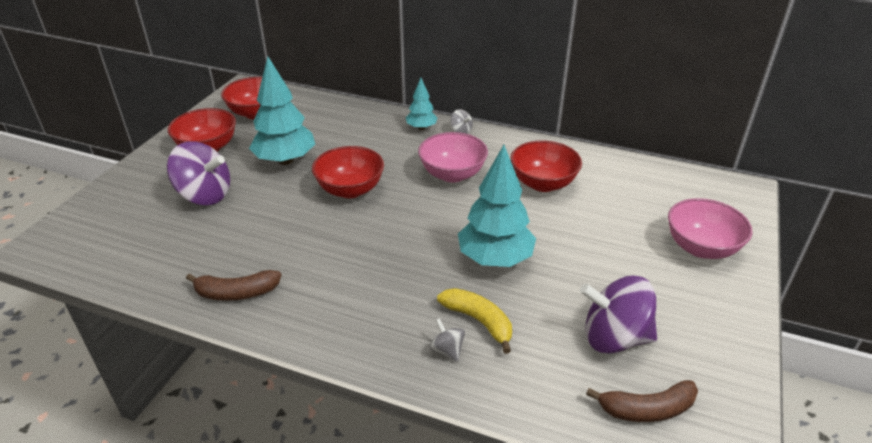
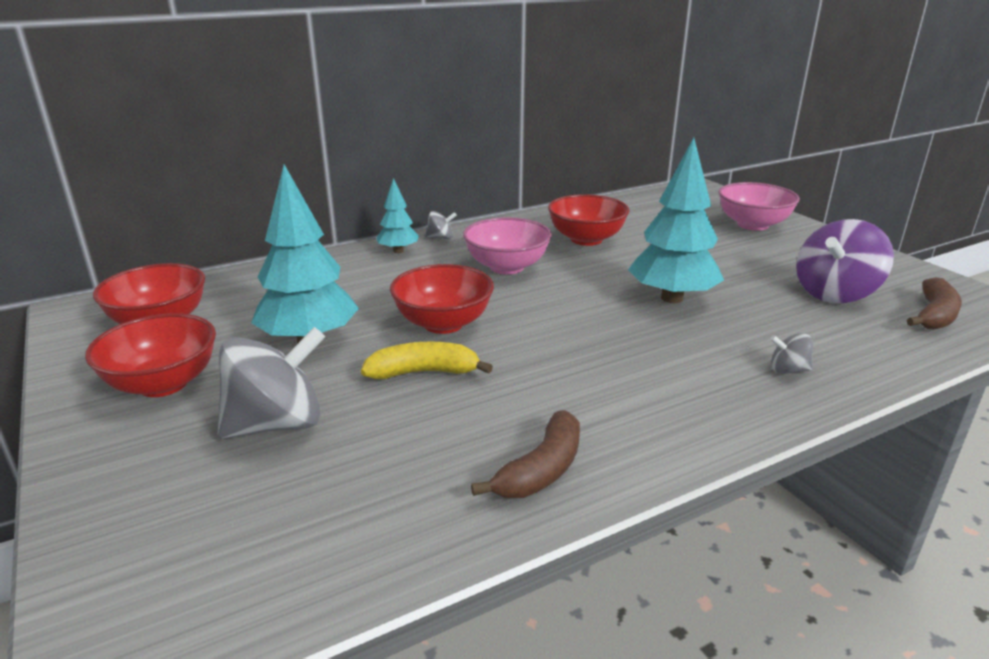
camera: 50 degrees left, 10 degrees down
(205, 195) = (277, 424): purple spinning top -> grey spinning top
(479, 321) = (758, 339): yellow banana -> yellow banana (424, 372)

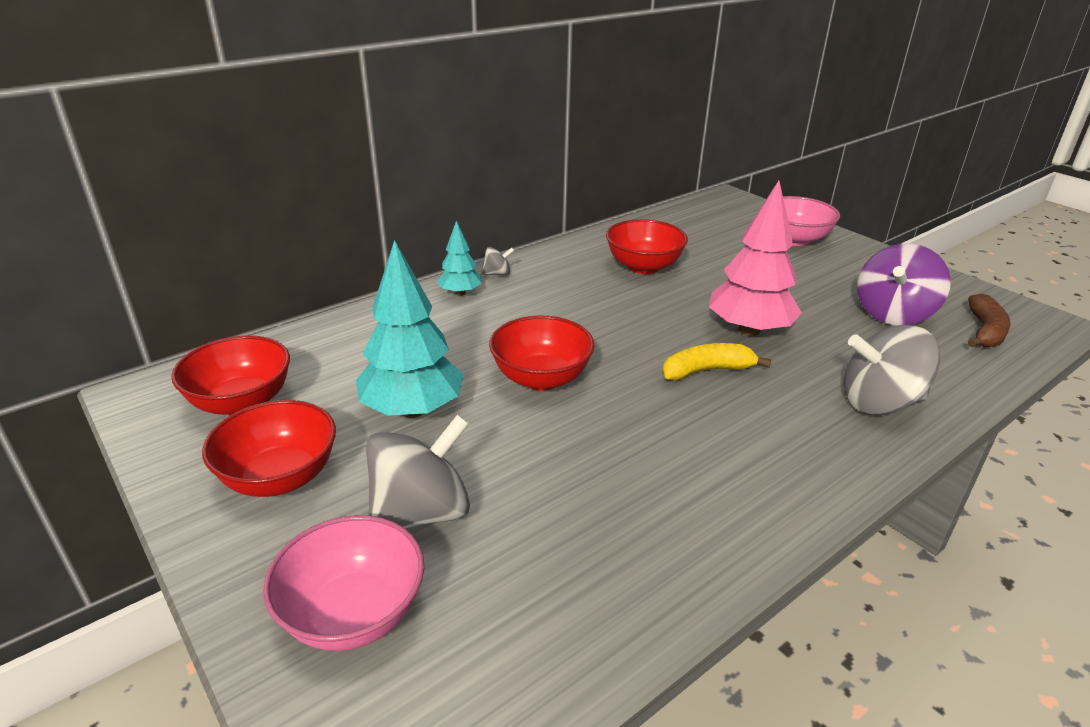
camera: 10 degrees left, 5 degrees up
(424, 372) = (544, 437): yellow banana -> yellow banana (707, 371)
(507, 267) = (578, 305): pink bowl -> pink bowl (353, 614)
(541, 470) = (698, 535): brown banana -> none
(671, 298) = (749, 330): turquoise tree -> pink tree
(788, 370) = (879, 402): grey spinning top -> grey spinning top, size x2.22

